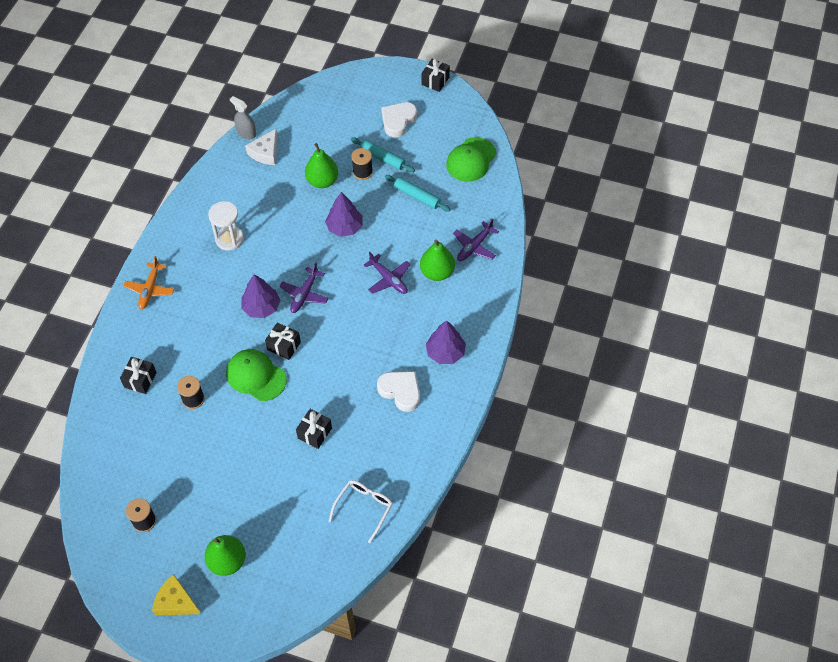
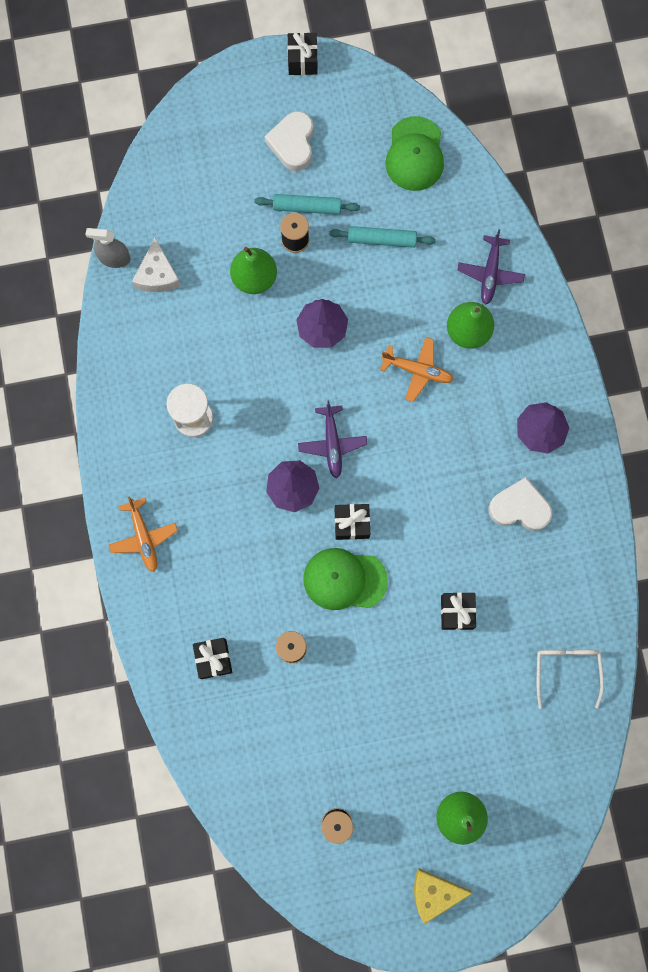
camera: 30 degrees left, 20 degrees up
(388, 279) = (417, 370): purple plane -> orange plane

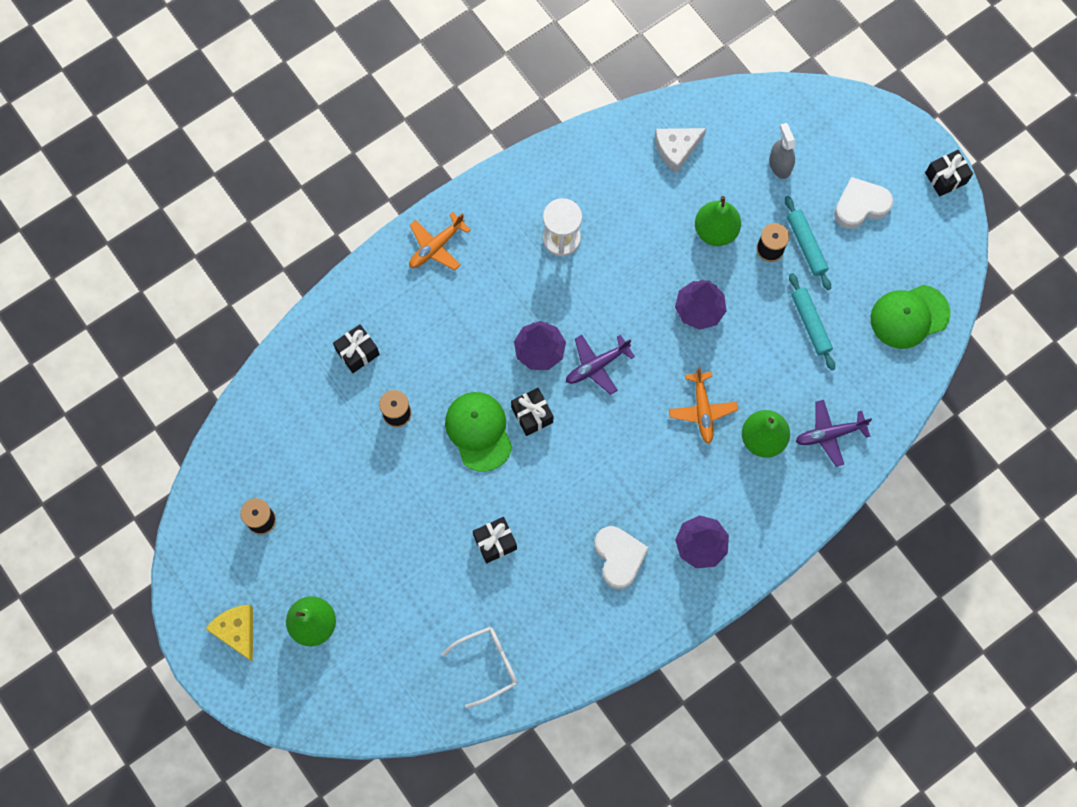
camera: 65 degrees right, 5 degrees down
(114, 258) = (672, 107): grey spray bottle -> grey spray bottle (780, 165)

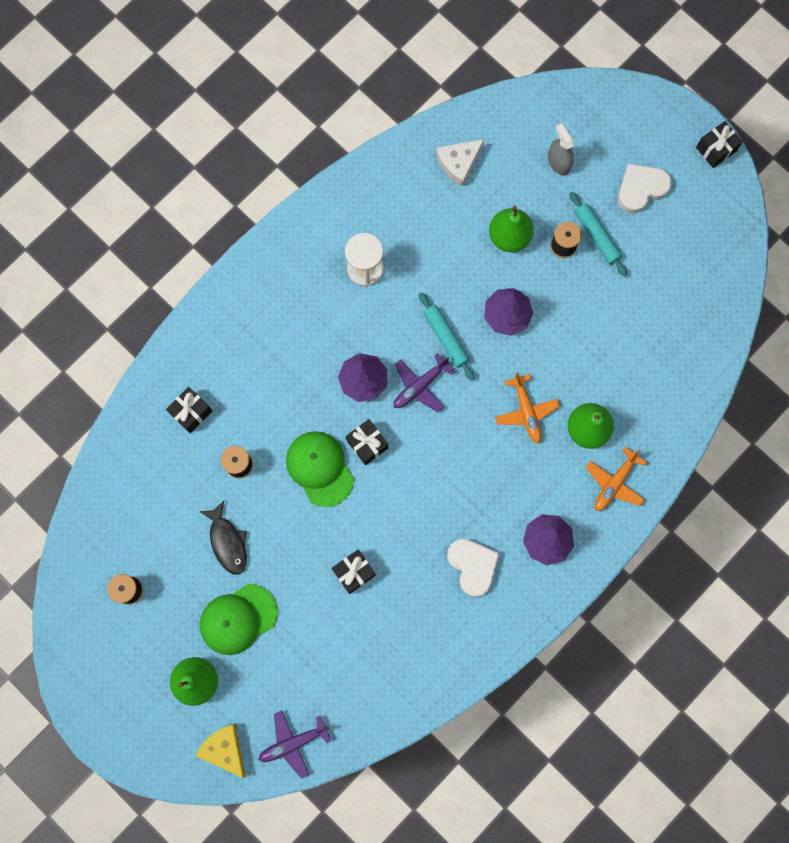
camera: 10 degrees left, 5 degrees up
(237, 631) = (125, 700): yellow cheese -> yellow cheese (224, 749)
(371, 489) = (227, 542): none -> black fish
(436, 246) = (248, 296): orange plane -> orange plane (614, 483)
(488, 664) = (368, 690): white glasses -> none
(810, 324) = (613, 311): turquoise rolling pin -> turquoise rolling pin (446, 338)
(830, 434) = (649, 414): purple plane -> purple plane (293, 743)
(909, 316) = (704, 288): green cap -> green cap (238, 619)

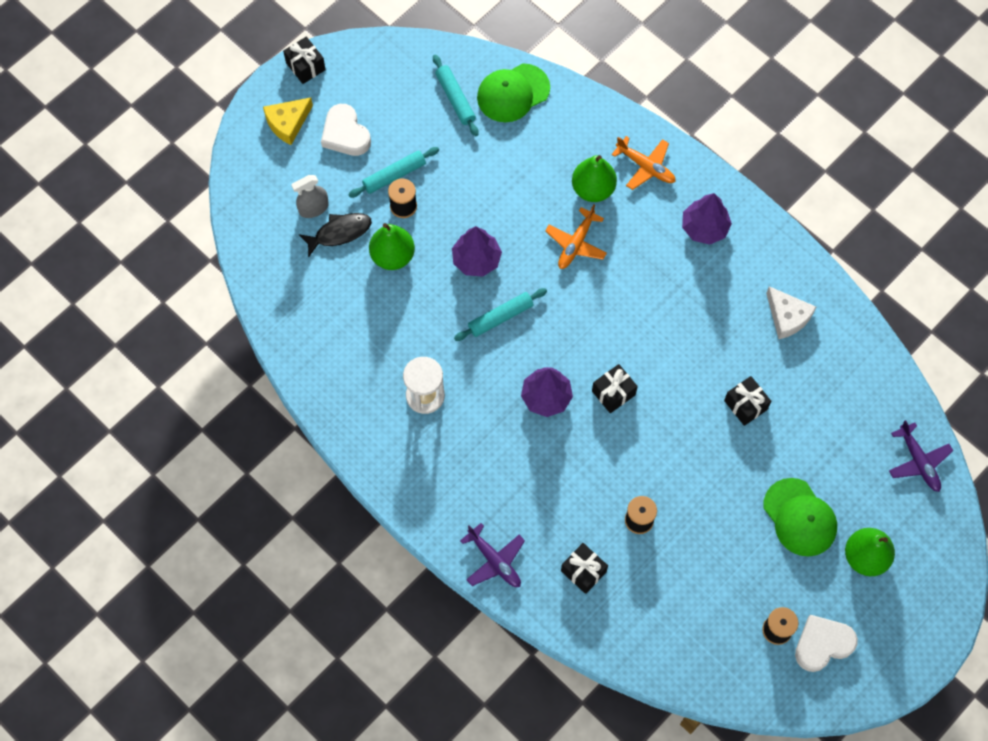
camera: 90 degrees left, 10 degrees down
(224, 749) = (931, 528): yellow cheese -> yellow cheese (288, 123)
(227, 542) = (721, 530): black fish -> black fish (339, 233)
(320, 468) = (640, 439): green cap -> green cap (513, 93)
(420, 386) = (551, 342): purple plane -> purple plane (494, 560)
(459, 163) = (310, 303): white cheese -> white cheese (787, 316)
(472, 566) = (733, 294): white heart -> white heart (822, 644)
(526, 411) = (576, 243): orange plane -> orange plane turned 135 degrees clockwise
(685, 294) = (455, 98): none -> turquoise rolling pin

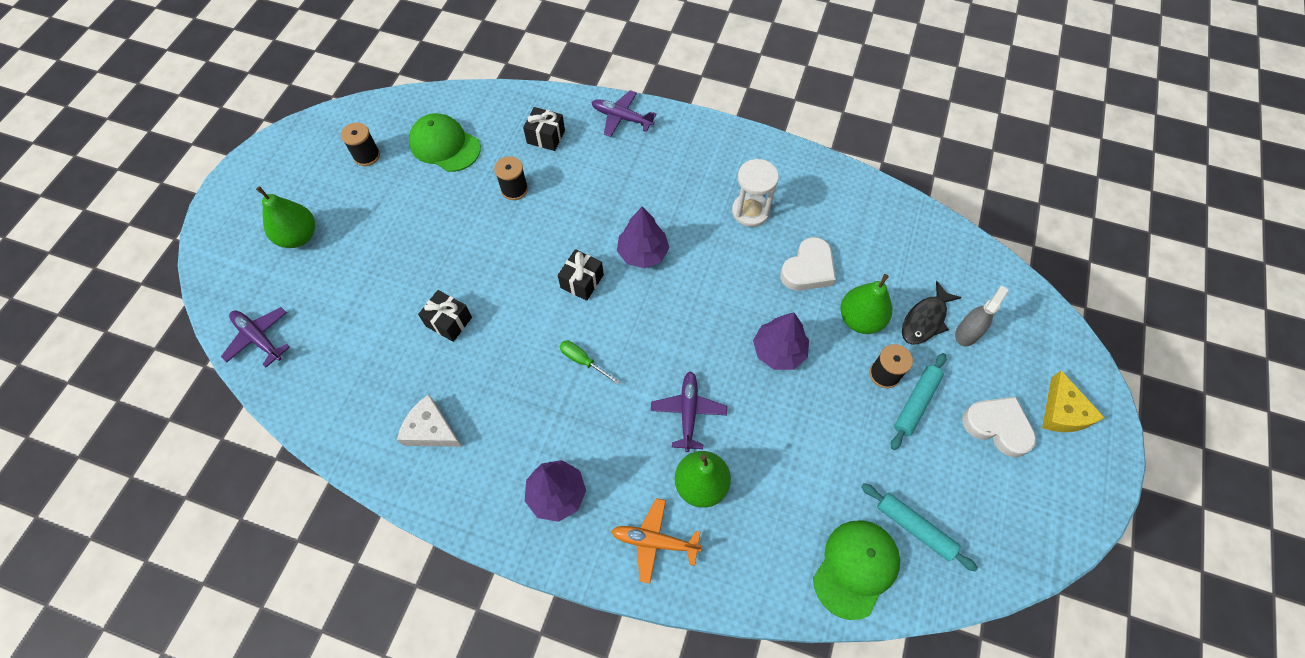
camera: 155 degrees right, 5 degrees down
(288, 123) = (1063, 412): yellow cheese -> yellow cheese turned 150 degrees clockwise
(305, 66) = (1100, 489): black gift -> none
(500, 317) = (723, 305): turquoise rolling pin -> none
(576, 243) = (688, 412): orange plane -> purple plane
(642, 320) = (583, 361): none -> green screwdriver
(800, 517) = (368, 245): green cap -> green cap (445, 145)
(822, 644) = (324, 160): white heart -> white heart (808, 269)

